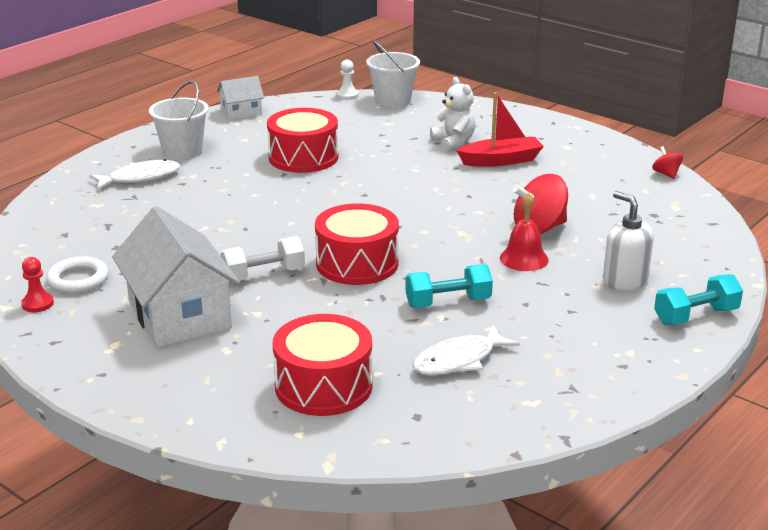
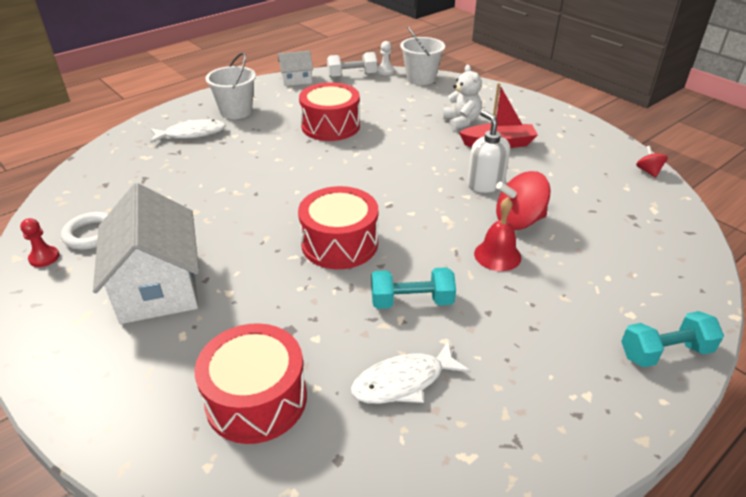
camera: 10 degrees right, 10 degrees up
(263, 275) = (251, 247): white dumbbell -> white dumbbell (352, 75)
(624, 280) = (593, 294): white soap dispenser -> white soap dispenser (485, 184)

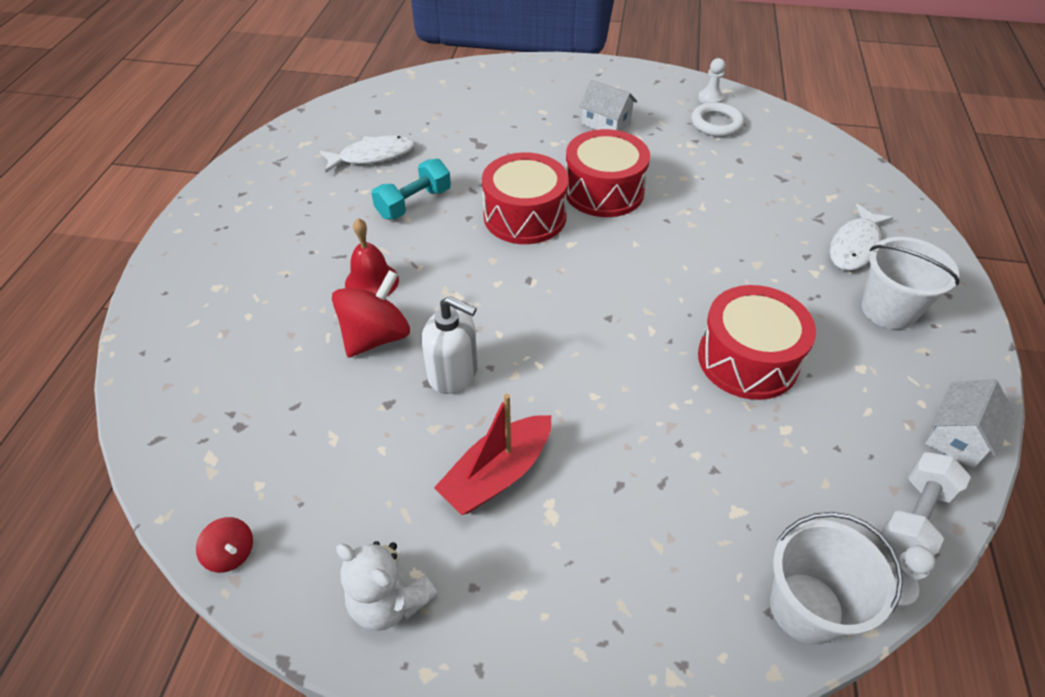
camera: 140 degrees right, 10 degrees up
(44, 258) = (710, 98): red pawn -> white pawn
(158, 286) = (606, 123): white house -> white house, size x0.50
(256, 399) = (453, 109): red drum -> red drum (604, 191)
(403, 381) = (373, 156): white fish -> white fish turned 45 degrees clockwise
(461, 122) = (597, 497): white teddy bear -> white teddy bear (389, 601)
(665, 352) = (179, 267): turquoise dumbbell -> none

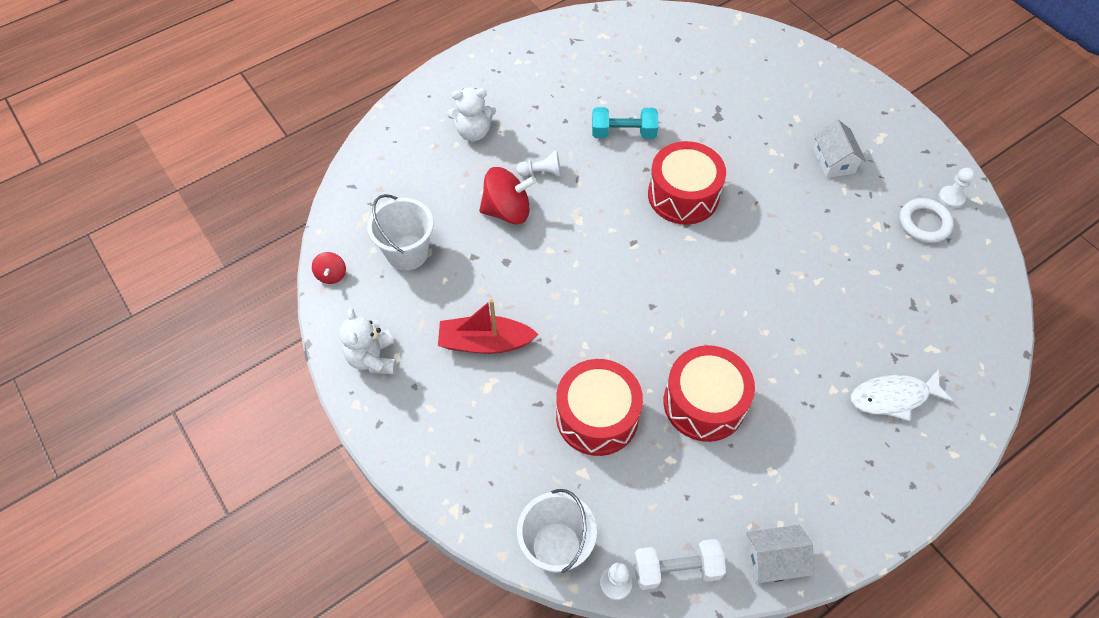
camera: 45 degrees right, 10 degrees up
(256, 293) = (473, 132): none -> white teddy bear
(372, 281) = (541, 172): red bell -> white pawn
(373, 156) = (636, 76): white fish -> none
(453, 373) = (524, 267): white soap dispenser -> none
(604, 191) = (760, 216): red drum -> red drum (597, 416)
(888, 309) = (849, 455): white bucket -> white bucket (407, 252)

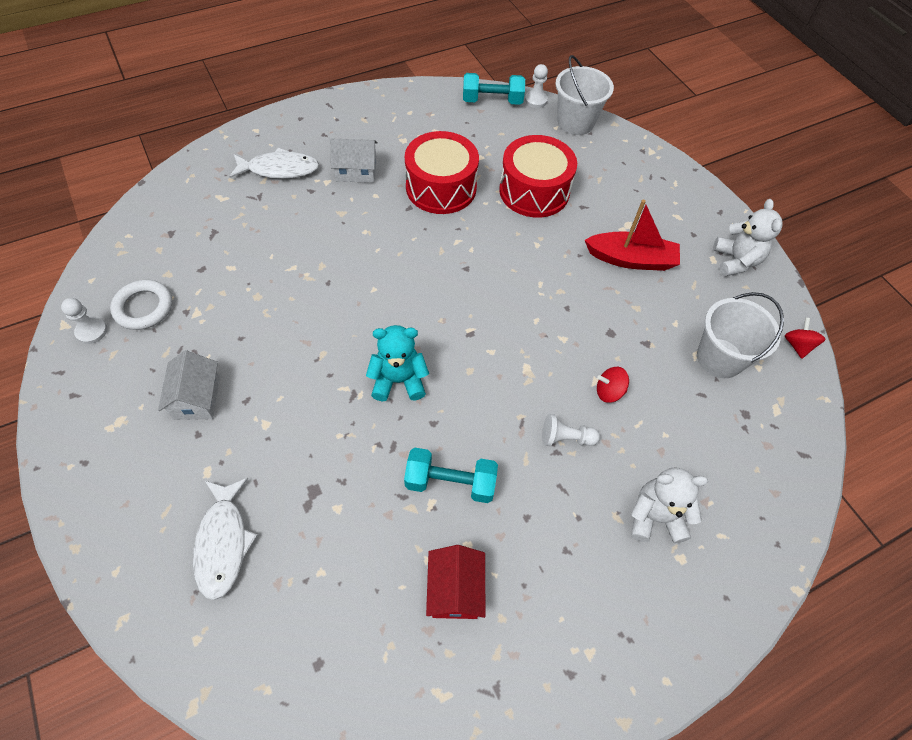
camera: 175 degrees left, 0 degrees up
(507, 211) = (609, 391): red spinning top -> red spinning top, size x0.52
(606, 79) = (455, 589): none -> red house
(676, 569) = (492, 101): white dumbbell -> turquoise dumbbell
(683, 195) = (398, 380): red drum -> turquoise teddy bear
(763, 83) = (223, 543): none -> white fish
(773, 560) = (423, 96): white house -> white house (356, 171)

